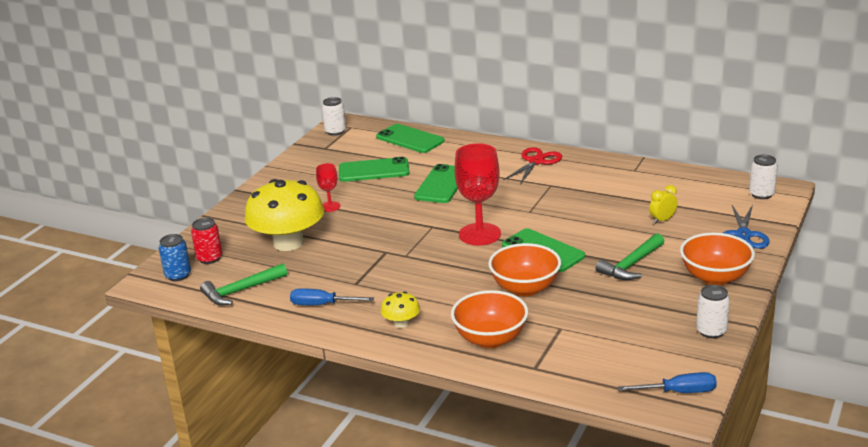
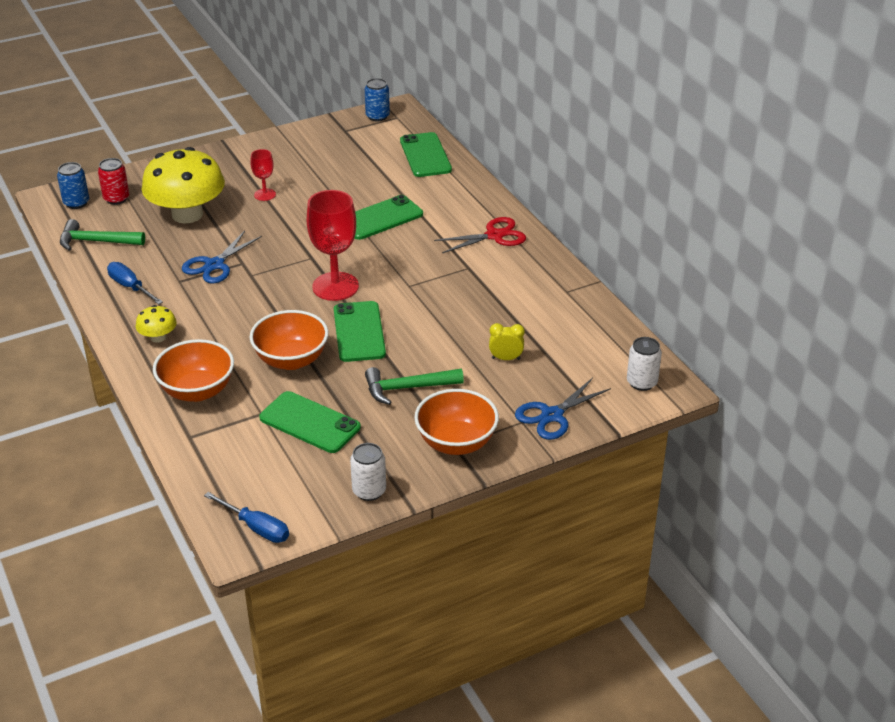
camera: 35 degrees right, 10 degrees up
(335, 131) = (377, 116): white can -> blue can
(366, 262) = (214, 265): none -> blue scissors
(374, 170) = (349, 174): green phone -> green phone (309, 423)

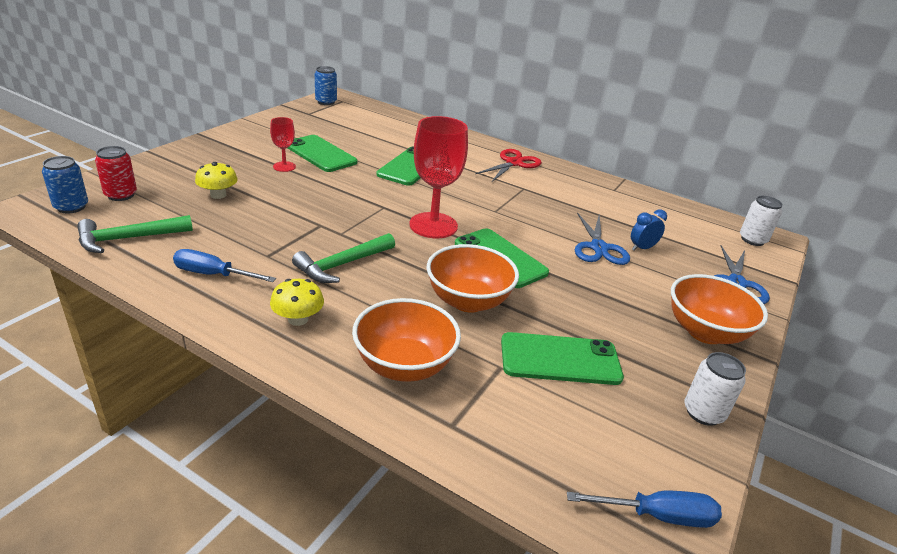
camera: 35 degrees left, 5 degrees down
(187, 214) = (218, 195): yellow mushroom -> yellow mushroom, size x0.44
(214, 265) = (292, 233): blue scissors -> blue scissors (598, 248)
(408, 388) = (602, 295): green hammer -> green hammer (342, 265)
(425, 155) = (394, 121): green phone -> green phone (320, 154)
(506, 358) = (642, 248): yellow clock -> blue clock

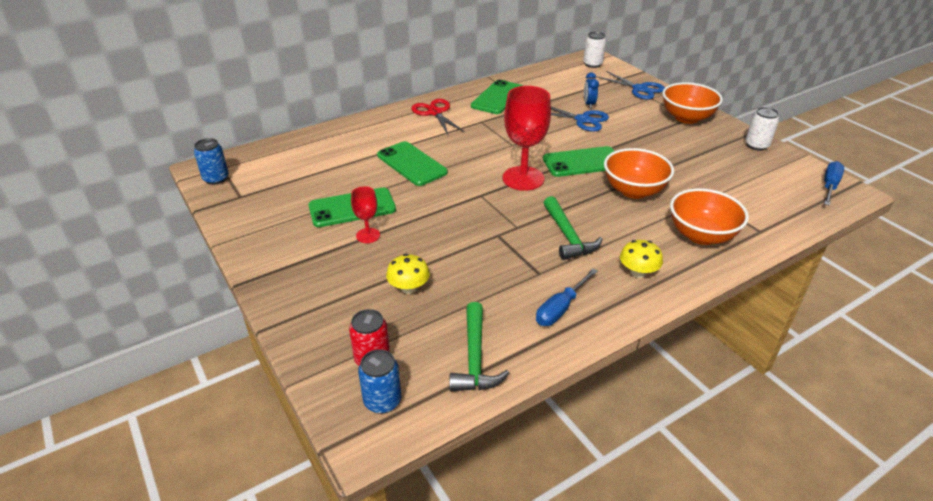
camera: 60 degrees left, 5 degrees up
(560, 359) = (704, 175): green phone -> green phone (498, 97)

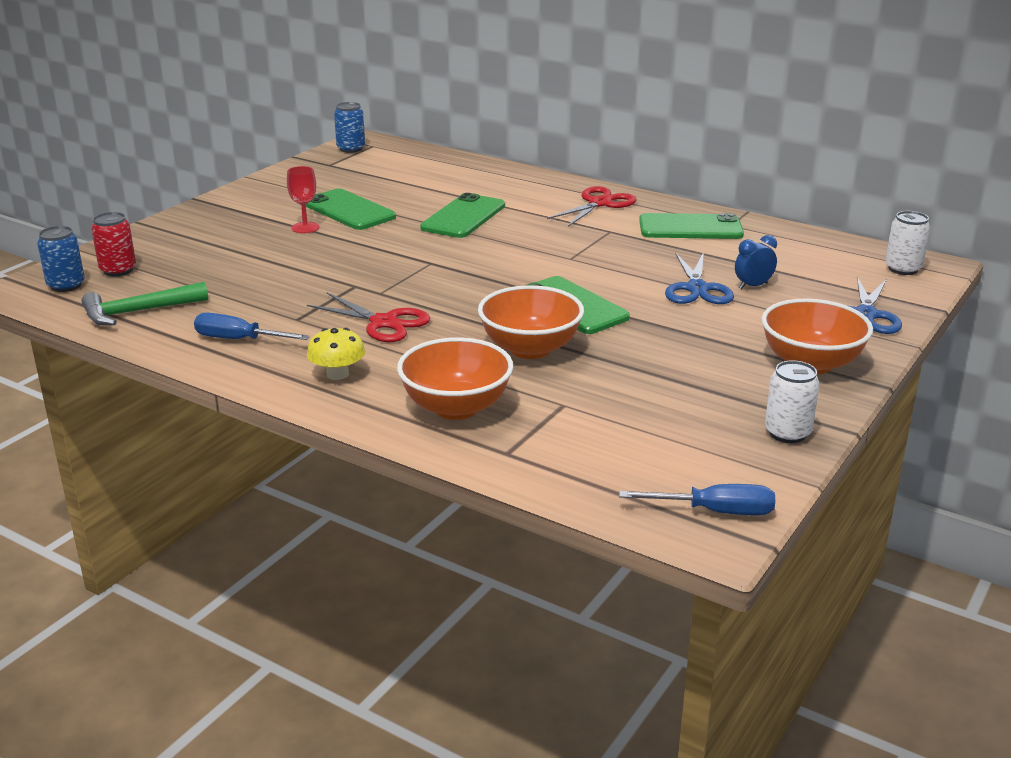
camera: 65 degrees right, 10 degrees down
(409, 288) = (230, 263): yellow mushroom -> none
(523, 178) = (491, 278): red goblet -> none
(568, 236) = (384, 323): green hammer -> red scissors

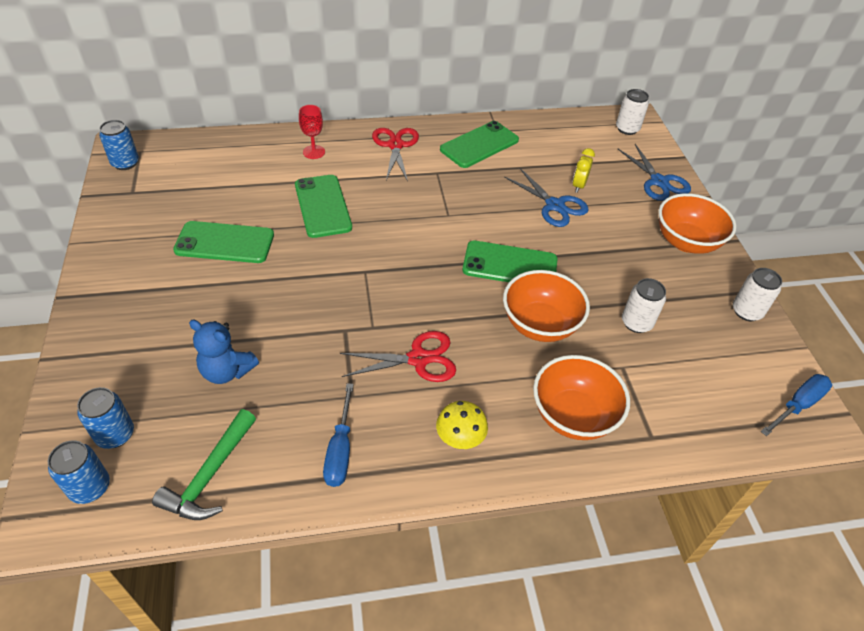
camera: 45 degrees left, 20 degrees up
(118, 270) = (115, 434): red can -> blue can
(234, 271) = (227, 371): none -> blue teddy bear
(239, 339) = (340, 450): blue screwdriver -> blue screwdriver turned 60 degrees counterclockwise
(305, 227) = (215, 283): red goblet -> red goblet (314, 152)
(635, 387) = (636, 323): none -> white can
(753, 286) = (578, 186): blue clock -> yellow clock

